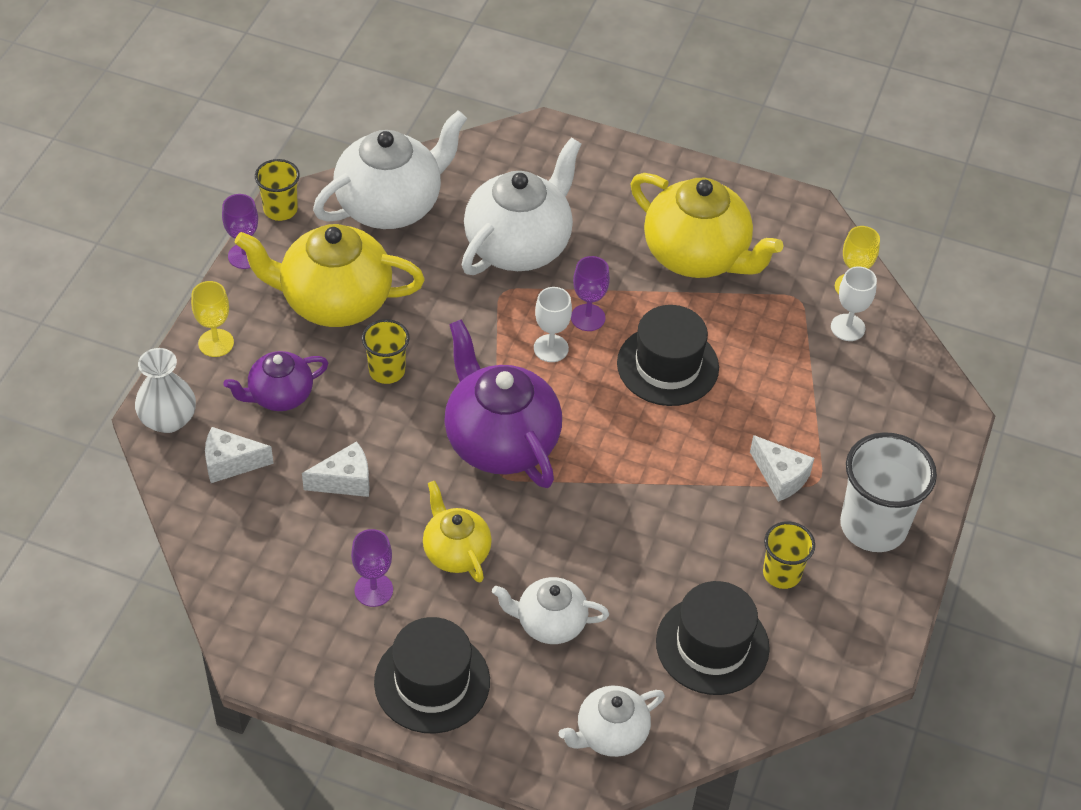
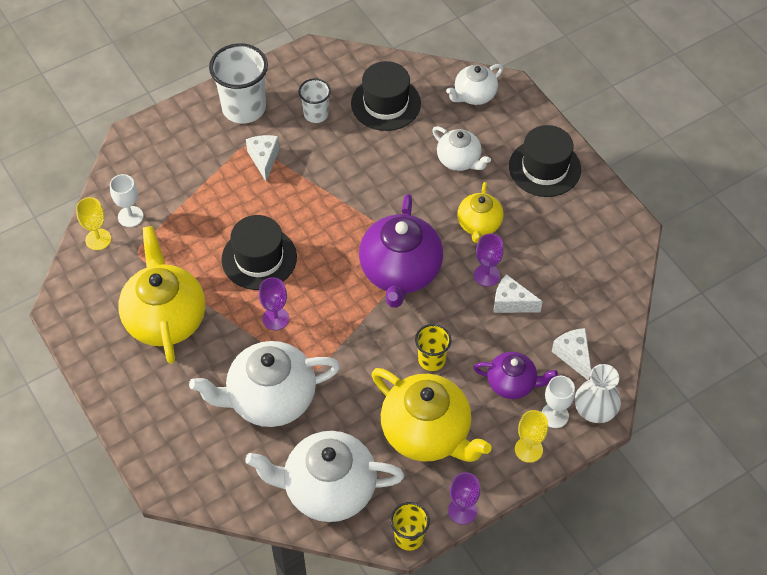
camera: 140 degrees left, 5 degrees up
(231, 463) = (573, 355): white cheese -> white cheese turned 150 degrees counterclockwise
(373, 590) = (541, 231): purple goblet -> purple goblet (486, 275)
(551, 348) = (317, 312): white goblet -> white goblet (554, 415)
(610, 734) = (474, 95): white teapot -> white teapot turned 135 degrees clockwise
(782, 573) = (316, 114): yellow cup -> white cup

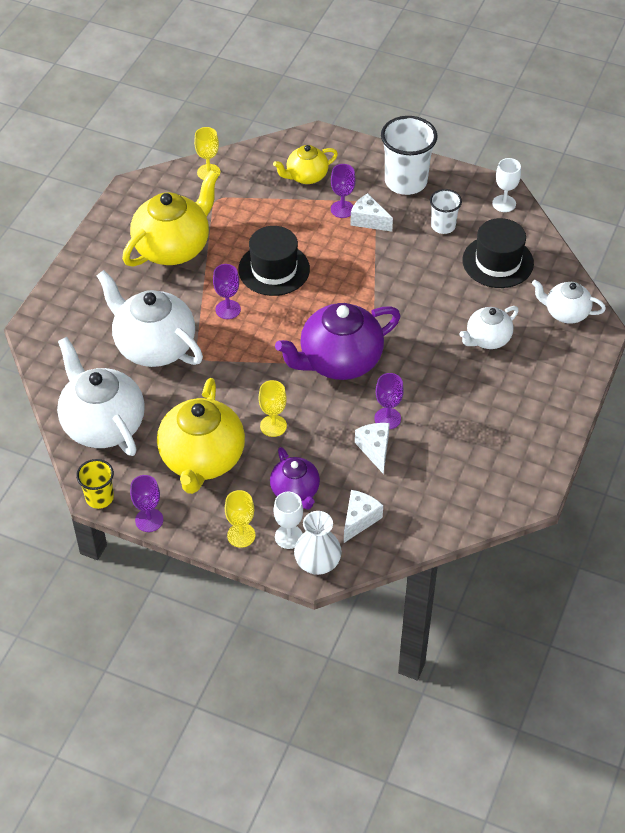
camera: 55 degrees right, 5 degrees down
(130, 216) = (244, 177): white goblet -> white goblet (504, 203)
(234, 169) = (342, 209): none -> purple goblet
(264, 159) = (368, 220): white cheese -> white cheese turned 105 degrees counterclockwise
(432, 359) = (273, 426): yellow cup -> yellow goblet
(459, 160) = (487, 339): white teapot -> white teapot turned 45 degrees clockwise
(479, 225) = (433, 387): yellow teapot -> yellow teapot (306, 176)
(544, 168) = (536, 400): black hat -> none

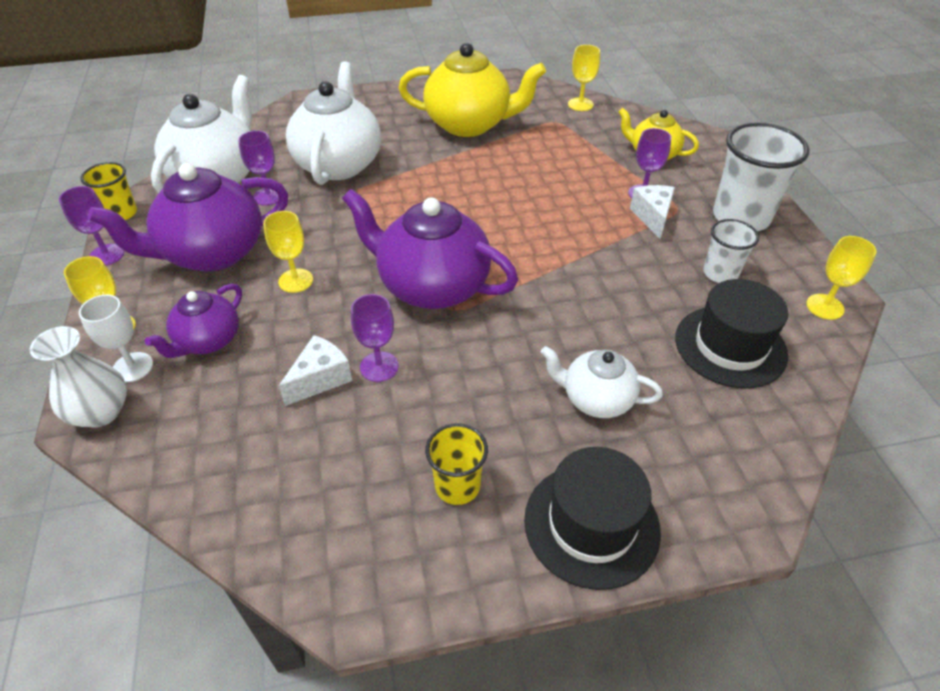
camera: 55 degrees right, 5 degrees down
(202, 459) = (212, 253): yellow teapot -> purple teapot
(228, 309) = (427, 184): purple goblet -> purple goblet (268, 196)
(274, 269) = (510, 188): black hat -> black hat (591, 524)
(359, 519) = (193, 419): white cheese -> none
(497, 425) = (457, 486): none -> yellow cup
(504, 203) = (825, 307): white goblet -> yellow goblet
(565, 313) = (734, 462): white teapot -> none

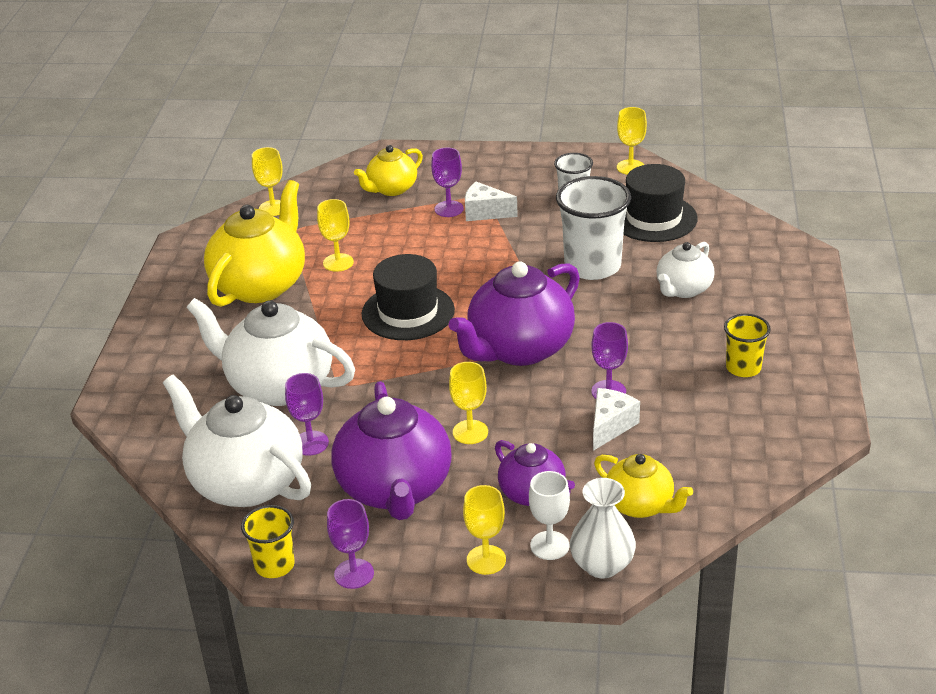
camera: 70 degrees left, 10 degrees down
(192, 427) = (640, 505): none -> yellow teapot
(320, 379) = (610, 426): white cheese -> white cheese turned 60 degrees clockwise
(520, 153) = (338, 262): none -> yellow goblet
(591, 524) = (790, 315): black hat -> black hat (408, 312)
(741, 217) = (509, 171): white cup -> white cup (592, 266)

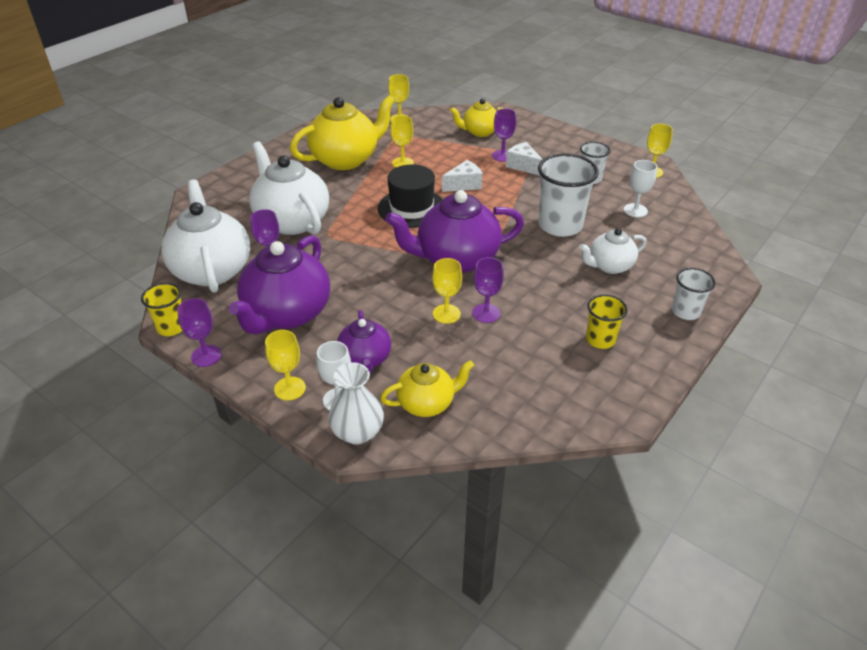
camera: 30 degrees right, 5 degrees up
(470, 432) = (369, 299): yellow goblet -> yellow goblet (446, 314)
(610, 426) = (463, 337): white cheese -> white cheese (464, 185)
(640, 505) = (427, 403): yellow teapot -> yellow teapot turned 90 degrees counterclockwise
(653, 218) = (635, 210): black hat -> white goblet
(795, 305) = (685, 312): none -> white cup

